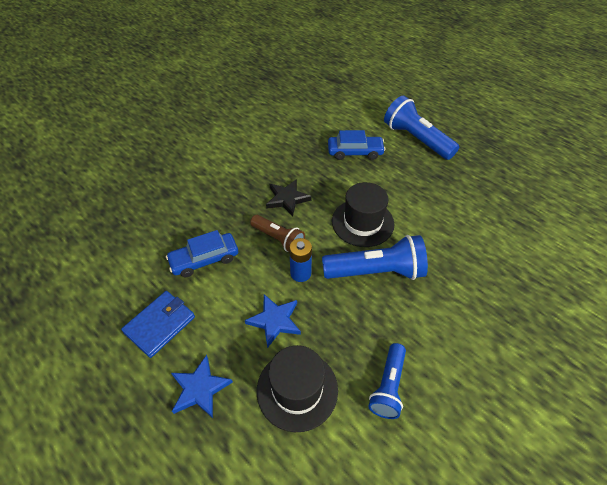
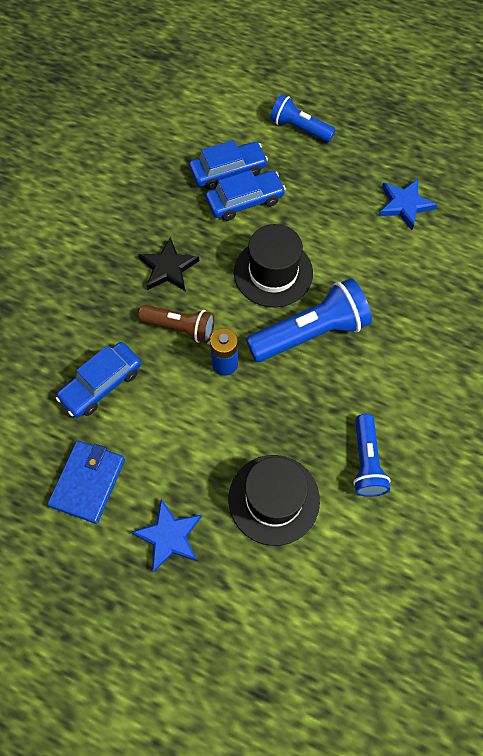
camera: 20 degrees left, 15 degrees up
(275, 321) = (218, 432): blue star -> blue star (404, 205)
(359, 172) = (245, 201): none -> blue car
(416, 139) = (299, 128): blue flashlight -> blue flashlight, size x0.62

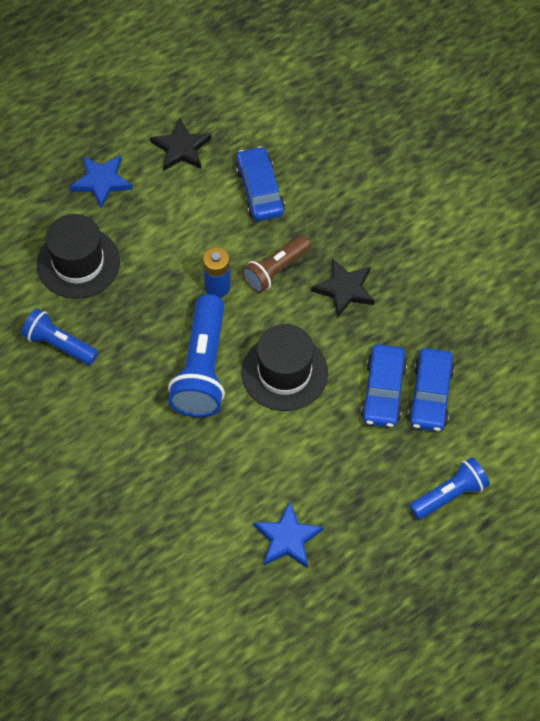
camera: 120 degrees right, 5 degrees down
(88, 482) = (181, 148): blue wallet -> black star

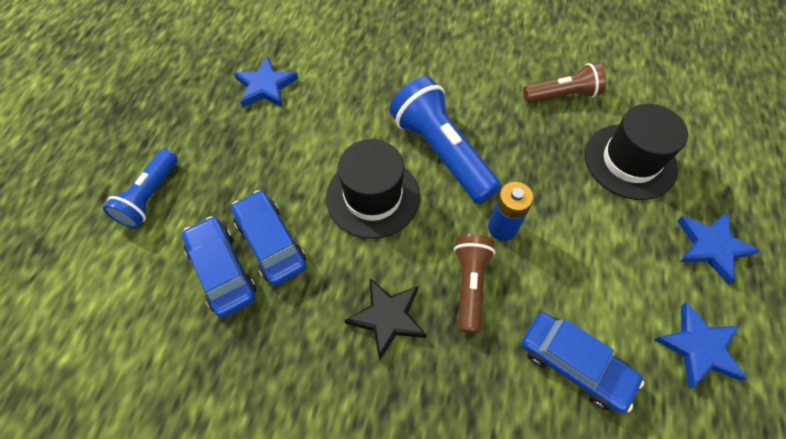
camera: 140 degrees right, 0 degrees up
(59, 344) = (562, 95): blue flashlight -> brown flashlight
(181, 148) = (698, 347): black star -> blue star

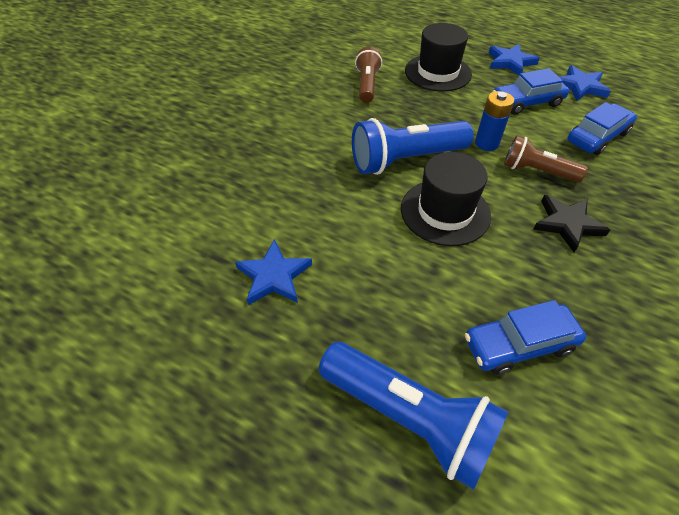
camera: 75 degrees left, 10 degrees down
(150, 197) = (409, 418): blue flashlight -> blue flashlight, size x1.62
(271, 242) = (488, 297): blue car -> blue car (526, 102)

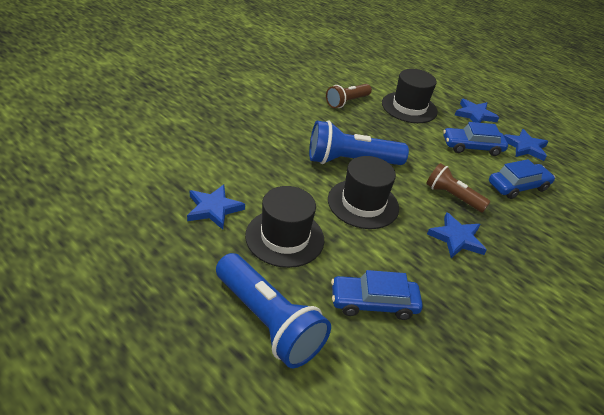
camera: 10 degrees right, 10 degrees down
(367, 85) = (347, 102): brown flashlight -> brown flashlight turned 150 degrees counterclockwise
(376, 288) = (285, 237): none -> black hat
(486, 143) = (422, 167): blue battery -> none
(567, 224) = (456, 238): black star -> blue star

